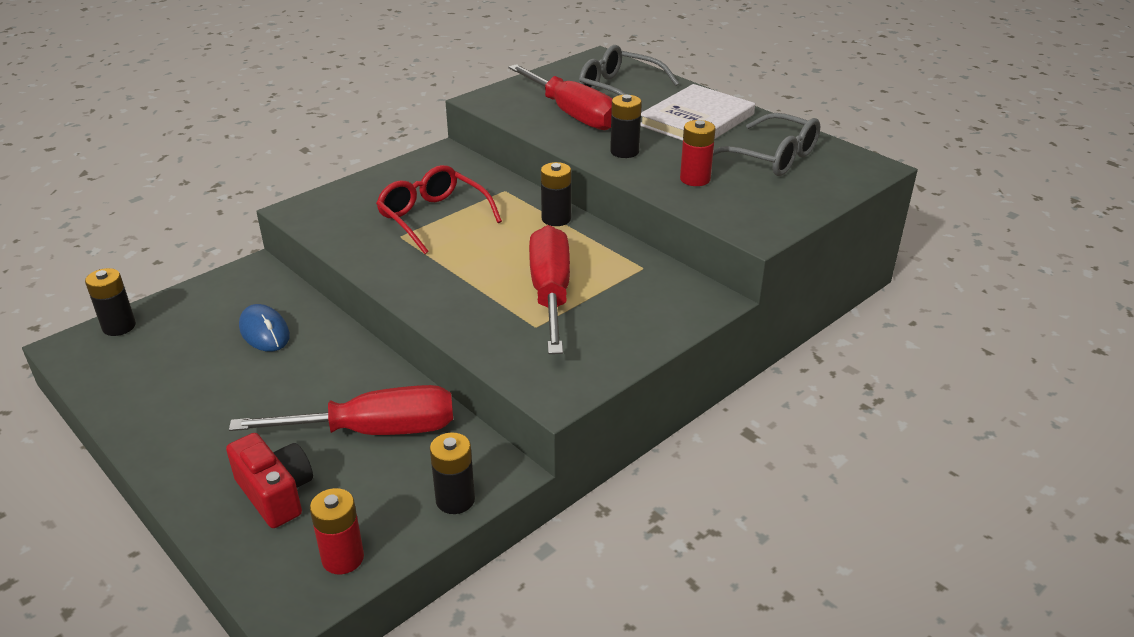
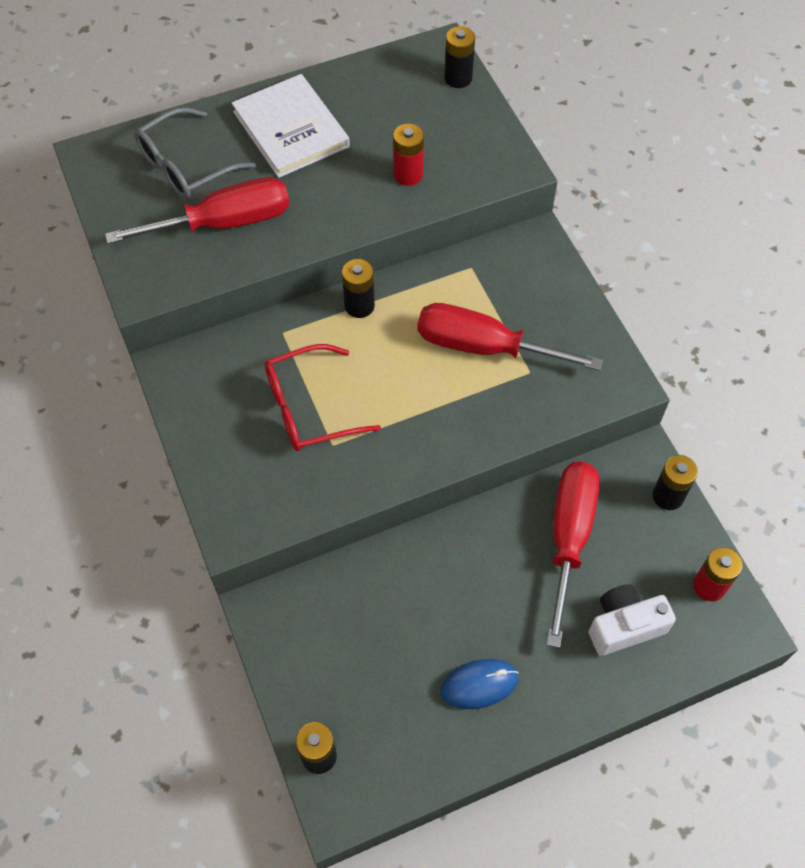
camera: 70 degrees left, 25 degrees up
(264, 332) = (385, 610): blue mouse -> blue mouse (479, 684)
(276, 493) = (624, 626): red camera -> white camera
(624, 151) = (329, 207): black battery -> black battery (458, 78)
(772, 157) = (394, 105): grey glasses -> none

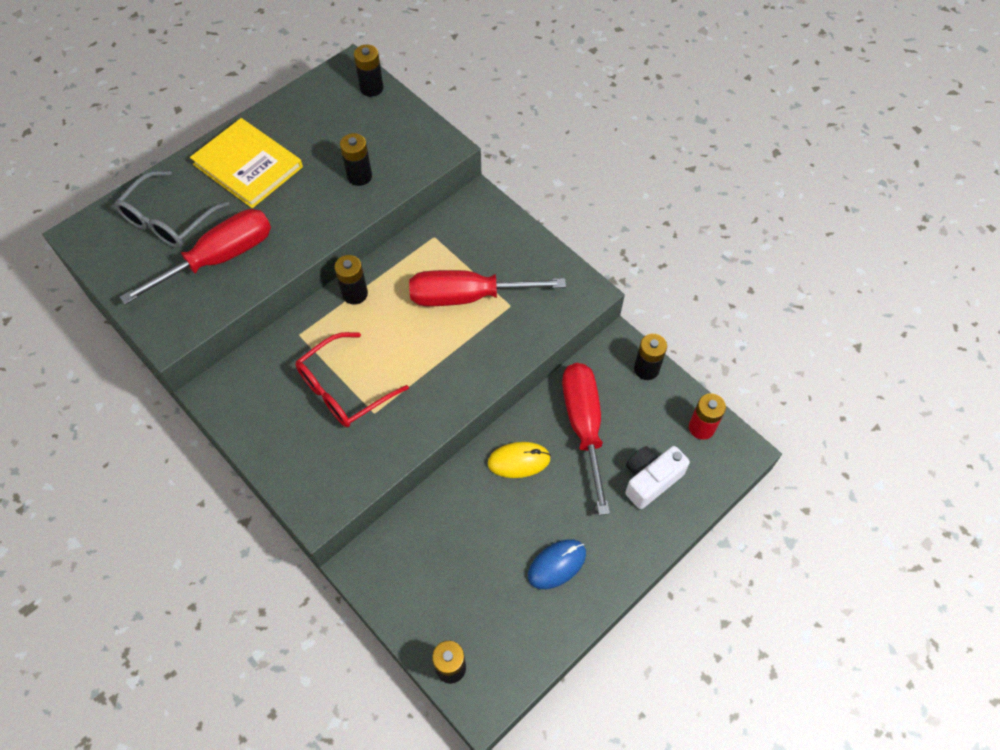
camera: 20 degrees left, 0 degrees up
(291, 129) = (248, 165): white book -> yellow book
(408, 175) = (359, 176): red battery -> black battery
(479, 553) = (519, 461): none -> yellow mouse

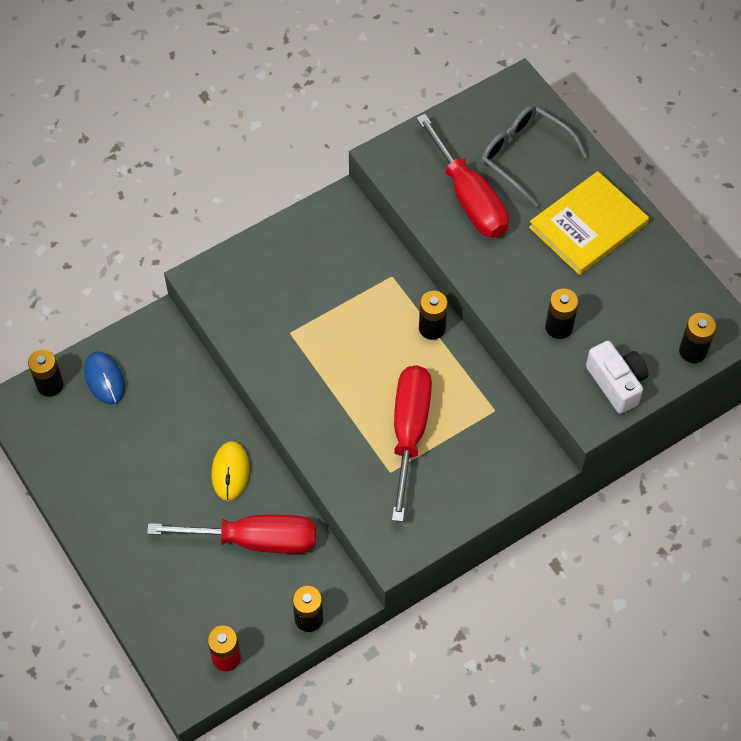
camera: 100 degrees right, 0 degrees up
(343, 389) = (321, 309): red glasses -> none
(557, 565) = (117, 486): blue mouse -> blue mouse (104, 379)
(650, 480) = (180, 591): white camera -> white camera (616, 383)

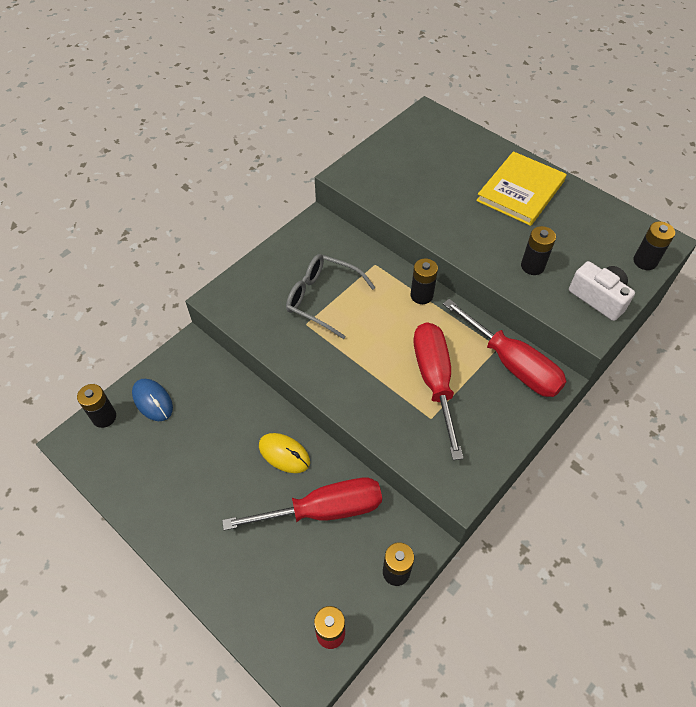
camera: 15 degrees left, 5 degrees down
(230, 472) = (284, 454): yellow mouse -> yellow mouse turned 45 degrees counterclockwise
(469, 198) = (421, 190): red screwdriver -> red screwdriver (512, 364)
(524, 157) = (451, 155): grey glasses -> grey glasses (322, 299)

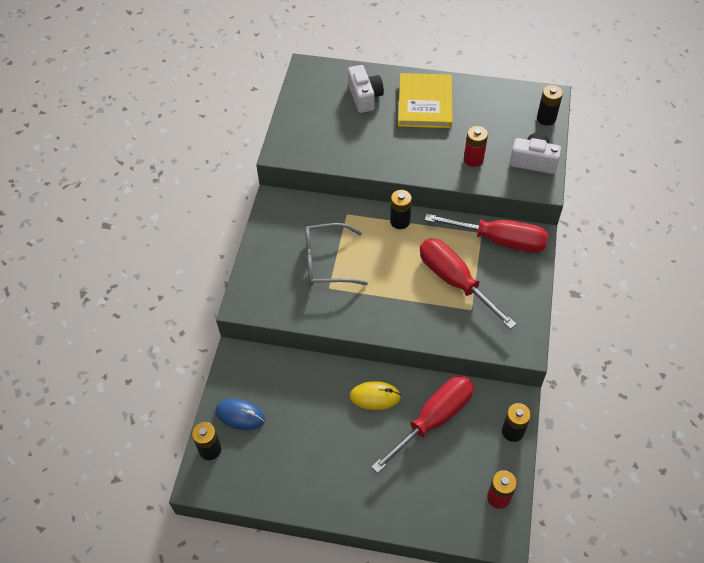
camera: 30 degrees left, 0 degrees up
(463, 160) = (364, 97): none -> white camera
(532, 266) = (473, 159): black battery -> red battery

